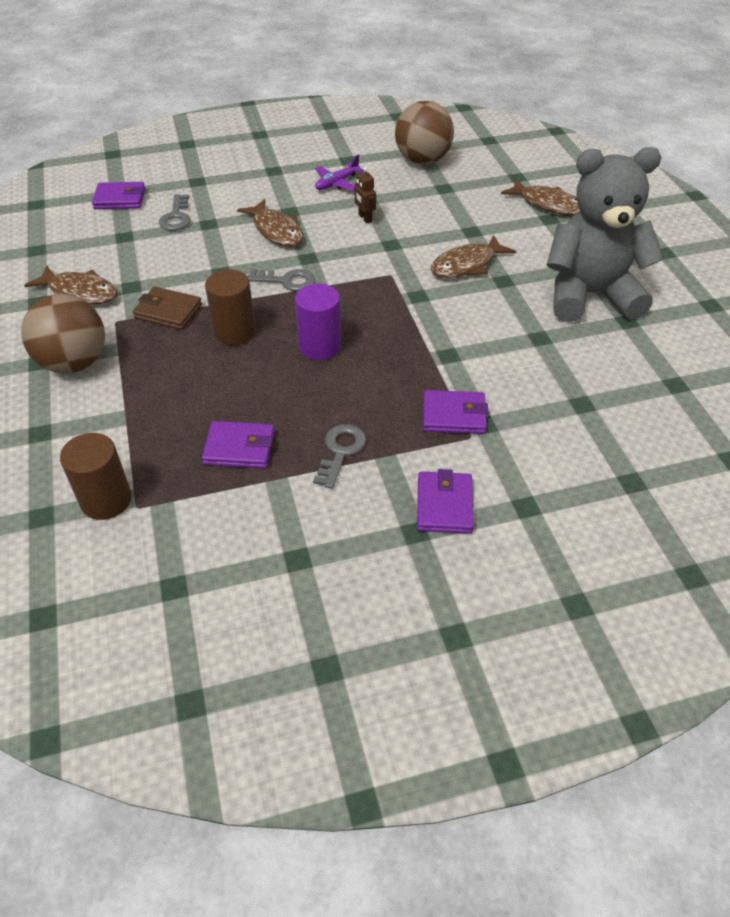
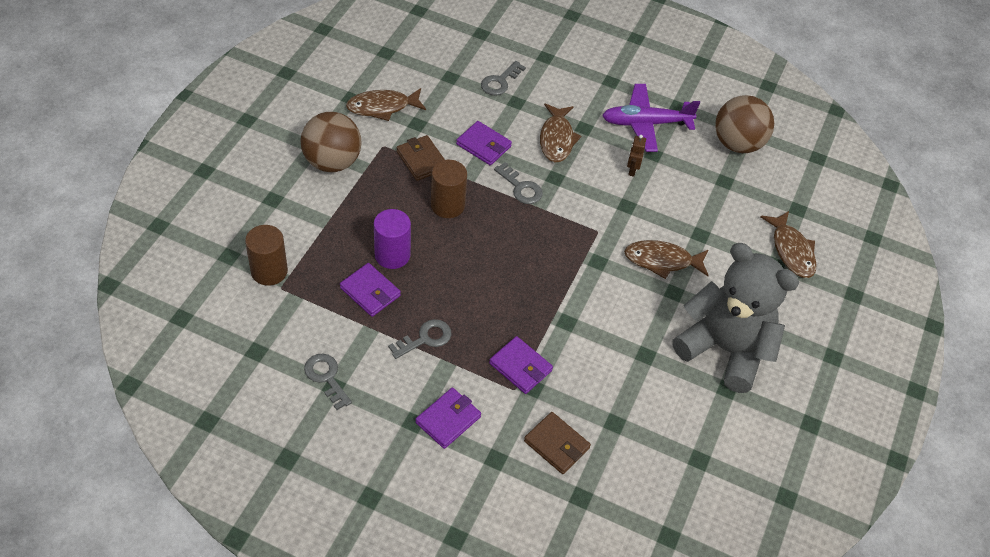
camera: 35 degrees right, 5 degrees up
(80, 292) = (382, 107): brown fish -> brown fish turned 105 degrees clockwise
(120, 199) = (477, 40): purple wallet -> purple wallet (484, 145)
(281, 556) = (326, 377): none -> grey key
(320, 346) = (490, 255): purple cylinder -> purple cylinder (392, 255)
(337, 183) = (645, 123): purple plane -> purple plane, size x1.72
(560, 455) = (556, 444): none -> brown wallet

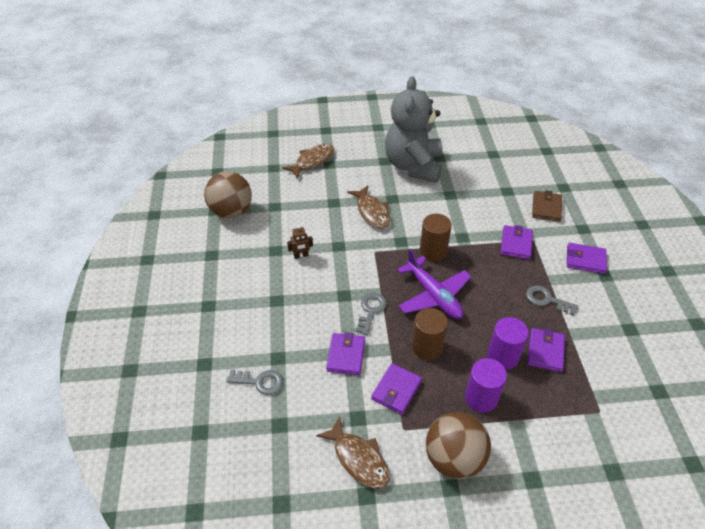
camera: 115 degrees left, 5 degrees down
(269, 271) = (595, 430): brown cylinder -> brown cylinder (433, 251)
(326, 377) = (629, 336): grey key -> none
(366, 212) = (481, 398): none -> purple cylinder
(421, 160) = (396, 390): brown wallet -> purple wallet
(557, 139) = (302, 311): brown fish -> none
(645, 123) = (245, 266): purple plane -> purple plane (433, 295)

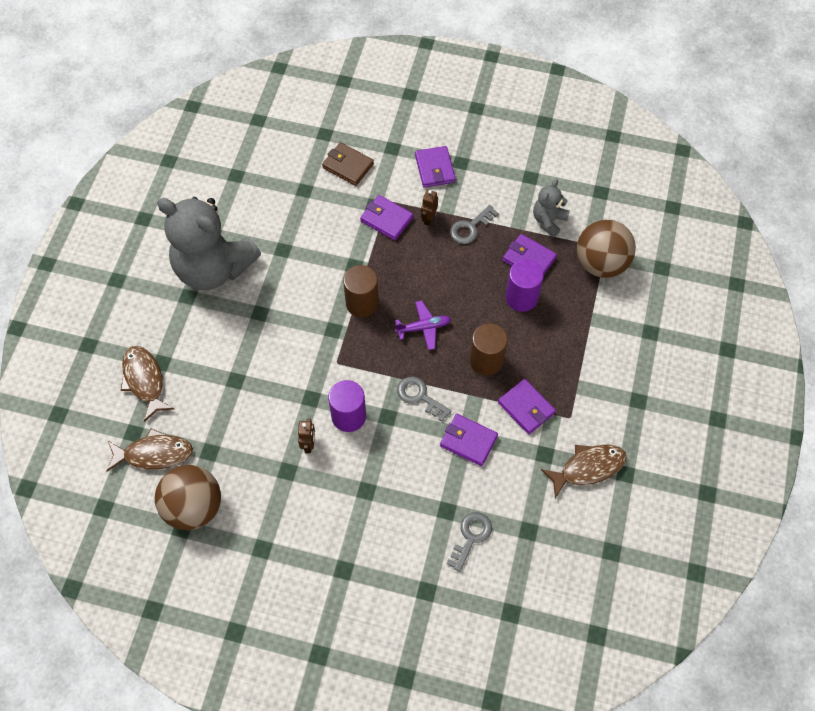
camera: 70 degrees left, 15 degrees up
(372, 212) = (272, 343): brown fish -> brown fish (154, 454)
(433, 295) = (423, 327): purple plane -> purple plane, size x0.58
(454, 458) = (612, 386): brown ball -> brown ball (601, 263)
(481, 398) = (559, 336): purple cylinder -> purple cylinder (348, 416)
(535, 270) = (428, 218): none -> brown robot
(585, 260) = (435, 169): purple wallet -> purple wallet turned 45 degrees counterclockwise
(595, 356) = (548, 220): none -> grey teddy bear

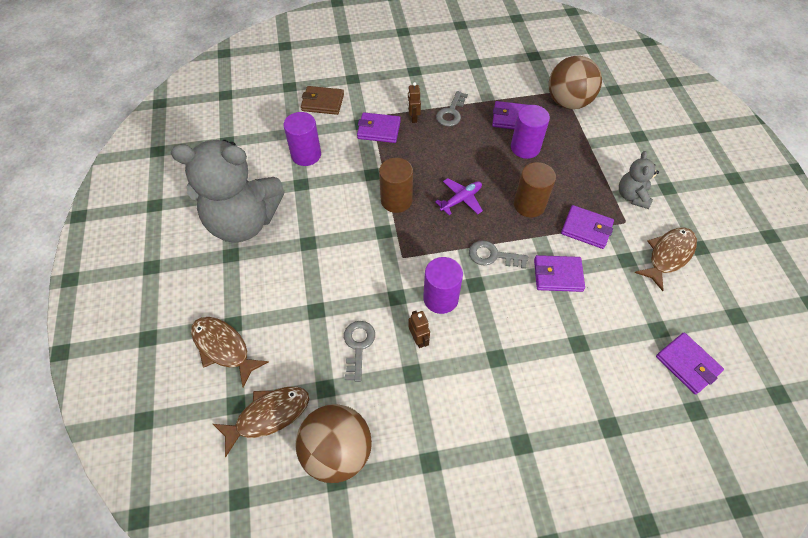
camera: 25 degrees left, 5 degrees down
(302, 220) = (306, 155): none -> purple cylinder
(435, 169) = (396, 81): purple wallet -> purple wallet (687, 364)
(471, 537) = (615, 357): grey key -> grey key (358, 346)
(548, 220) = (508, 87): grey teddy bear -> grey teddy bear (632, 196)

